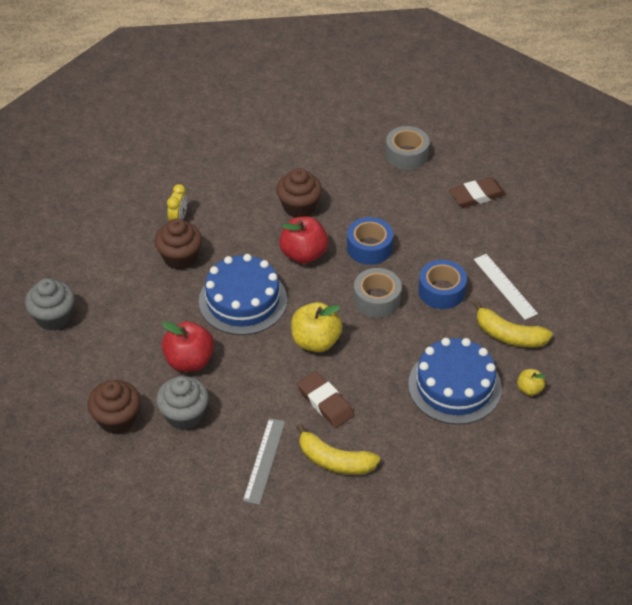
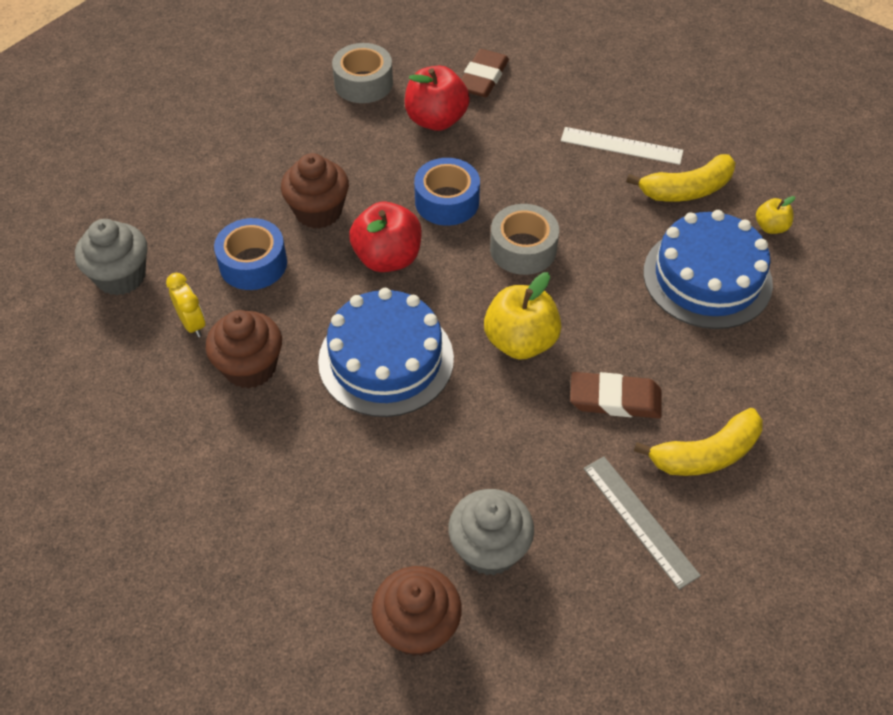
camera: 45 degrees left, 5 degrees up
(53, 317) = (174, 570): grey cupcake -> grey cupcake (121, 276)
(189, 361) = (413, 479): red apple -> red apple (436, 120)
(441, 291) = (572, 193): blue tape -> blue tape (253, 263)

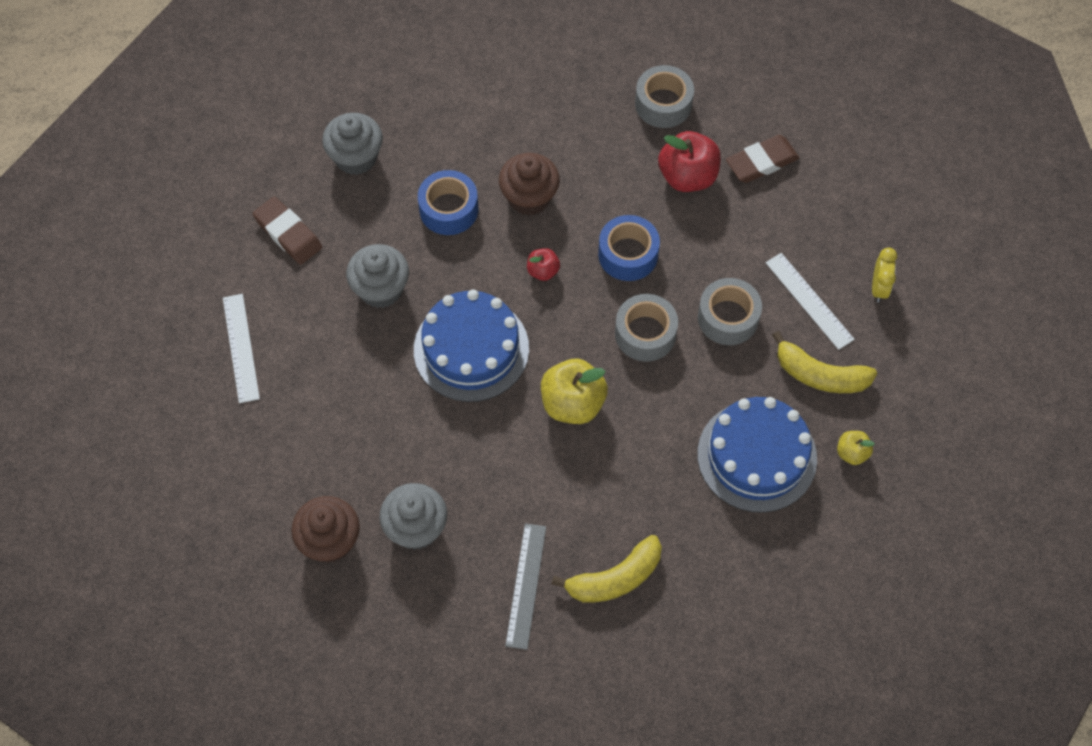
camera: 40 degrees right, 10 degrees up
(150, 514) = (241, 347): none -> white ruler
(192, 324) = (371, 229): yellow clock -> yellow clock (879, 288)
(250, 367) = (381, 289): brown cupcake -> grey cupcake
(387, 258) = (543, 271): red apple -> red apple, size x0.52
(575, 195) = (728, 318): none -> grey tape
(615, 399) = (594, 494): brown eraser -> brown eraser (288, 233)
(705, 454) = (615, 578): yellow banana -> yellow banana turned 45 degrees counterclockwise

